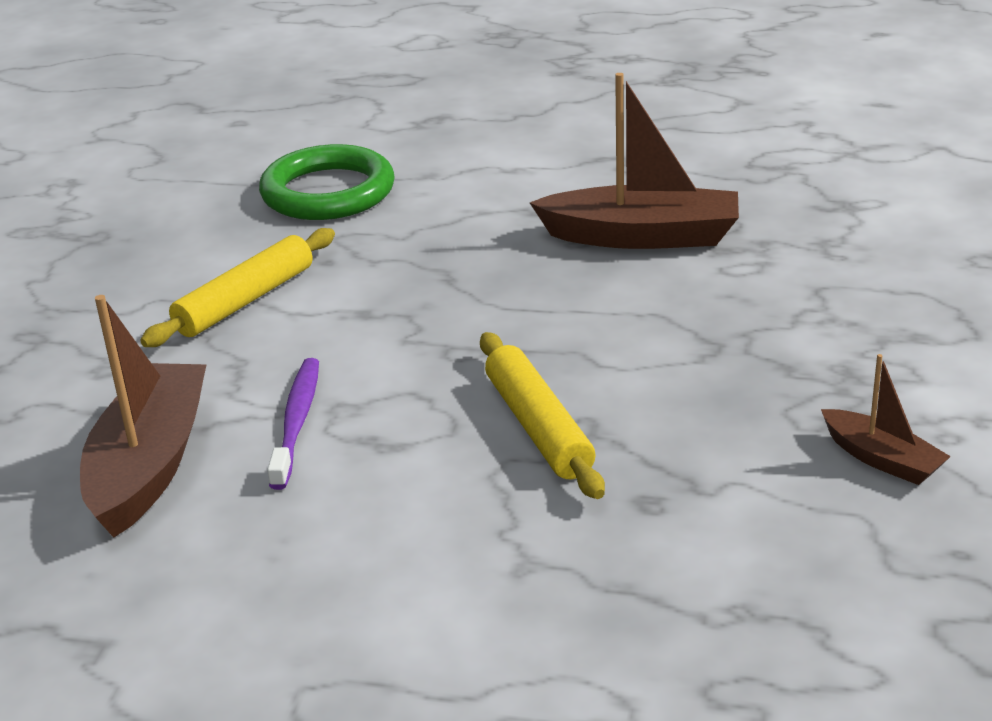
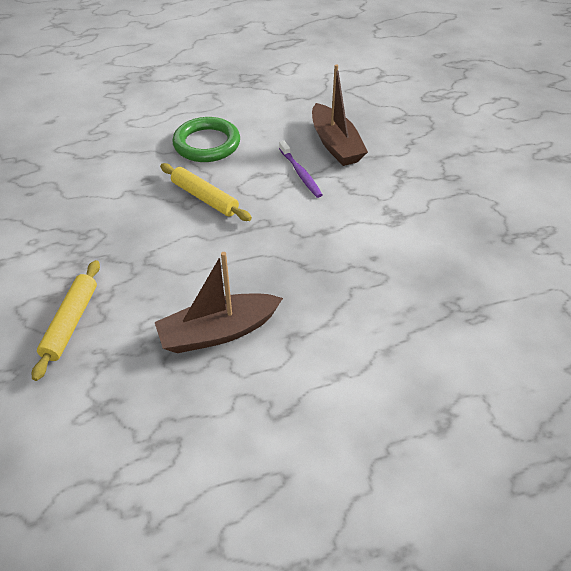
camera: 150 degrees right, 15 degrees up
(245, 301) = (385, 221): yellow rolling pin -> yellow rolling pin (71, 322)
(328, 192) = (430, 313): green ring -> green ring (207, 144)
(882, 459) = (60, 223): brown boat -> none

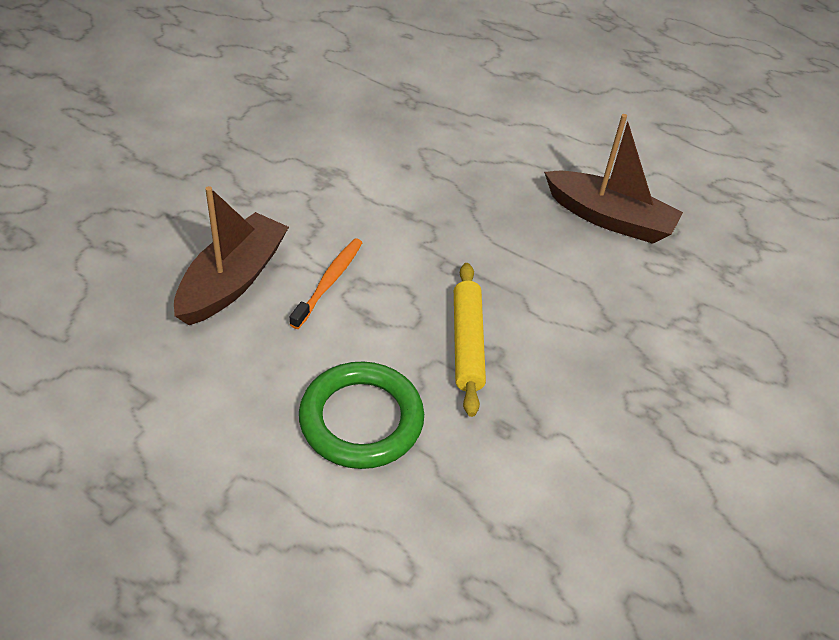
camera: 135 degrees left, 0 degrees up
(71, 322) = (736, 324): yellow rolling pin -> none
(300, 173) = (329, 282): purple toothbrush -> orange toothbrush

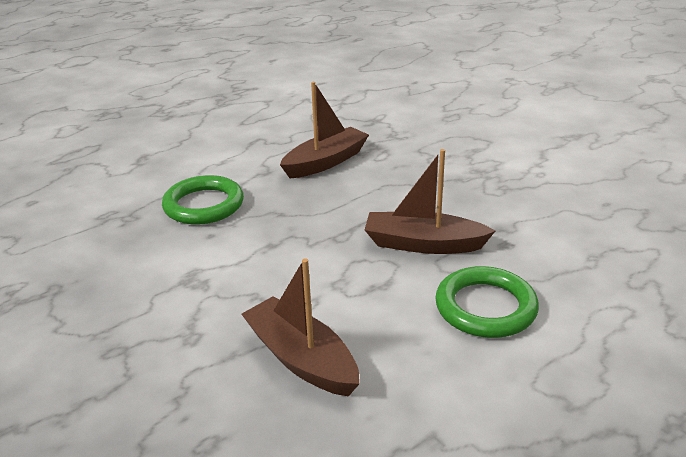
camera: 65 degrees left, 15 degrees down
(329, 282) = (330, 300): orange toothbrush -> none
(459, 145) = (204, 205): none -> green ring
(467, 343) = (423, 244): yellow rolling pin -> brown boat

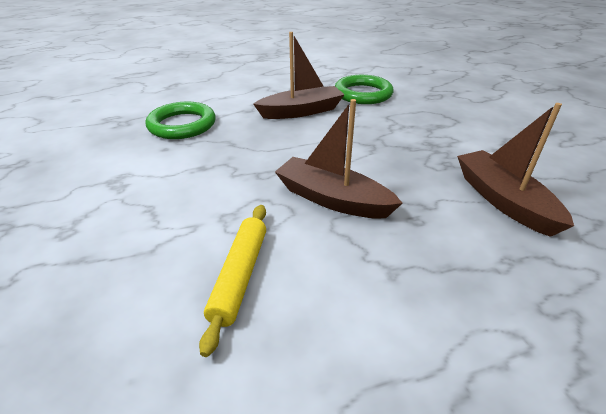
camera: 20 degrees right, 5 degrees up
(301, 358) = (130, 284): brown boat -> brown boat (503, 200)
(392, 326) = (240, 276): none -> yellow rolling pin
(485, 307) = (350, 284): green ring -> green ring (363, 94)

